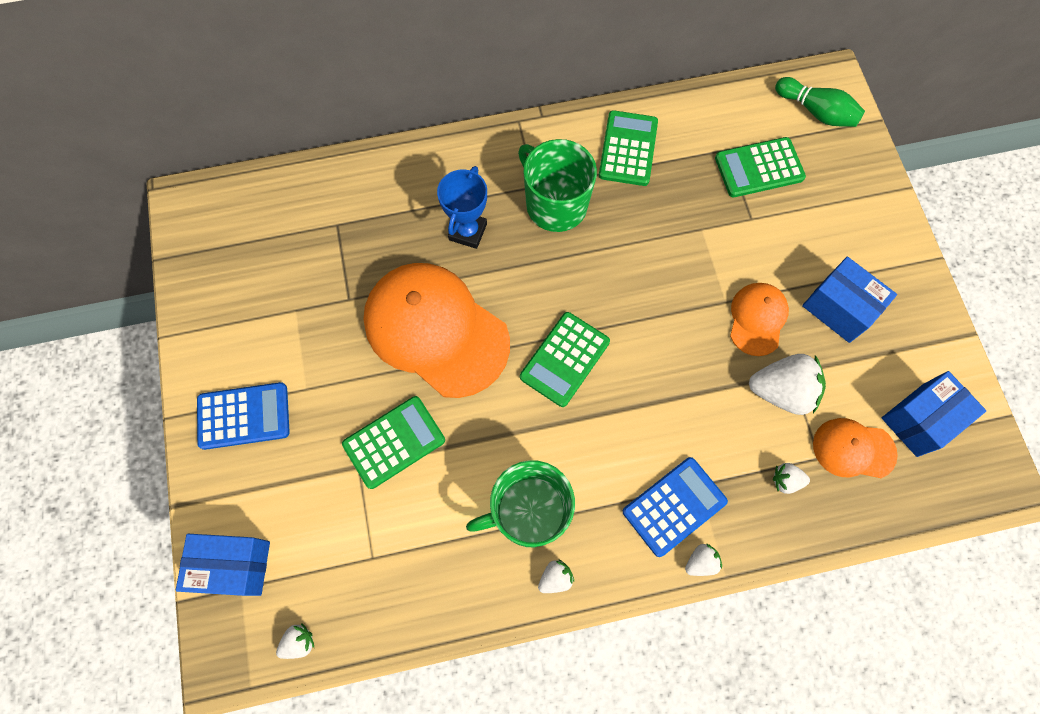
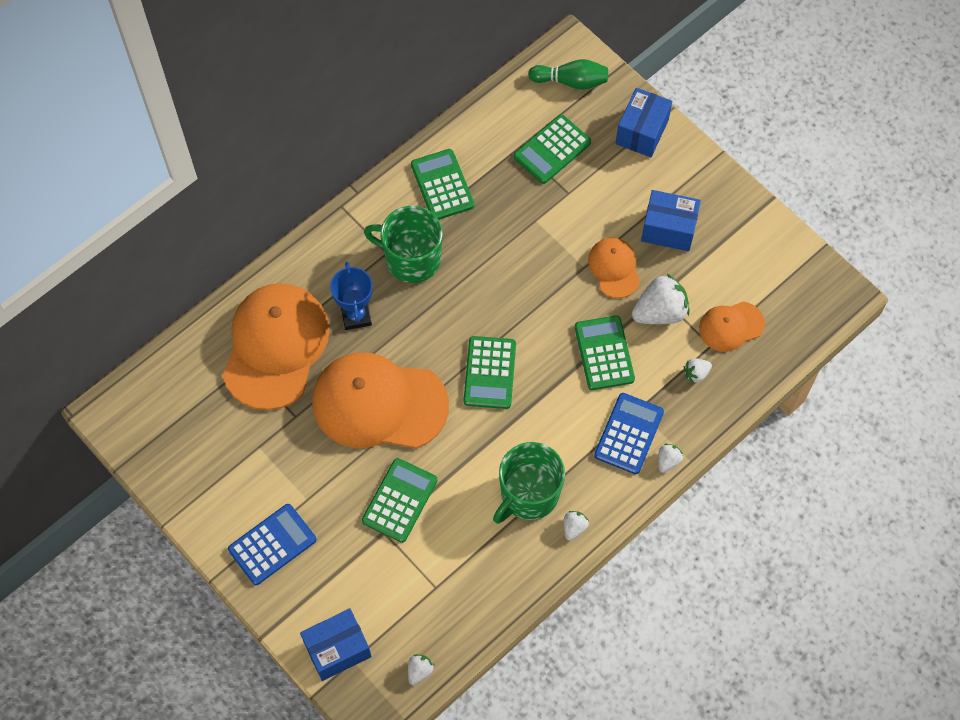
camera: 30 degrees left, 5 degrees down
(373, 221) = (275, 346): none -> orange cap
(696, 403) = (604, 353): none -> green calculator
(920, 420) = (766, 281): blue box -> blue box (642, 132)

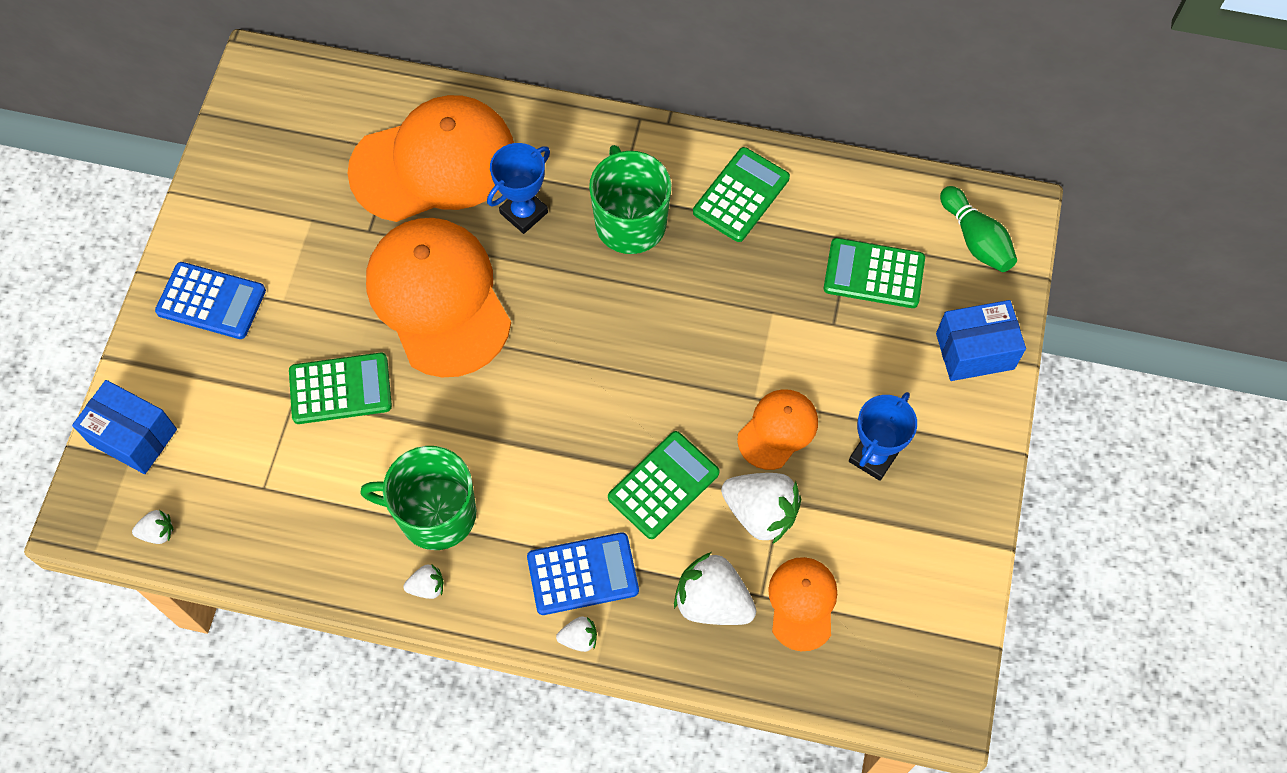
camera: 55 degrees right, 0 degrees up
(490, 373) = (552, 383): green calculator -> none
(668, 229) = (873, 457): blue box -> blue trophy
(696, 373) = (712, 601): white strawberry -> white strawberry, size x2.03
(731, 326) = (802, 603): orange cap -> orange cap turned 60 degrees clockwise

